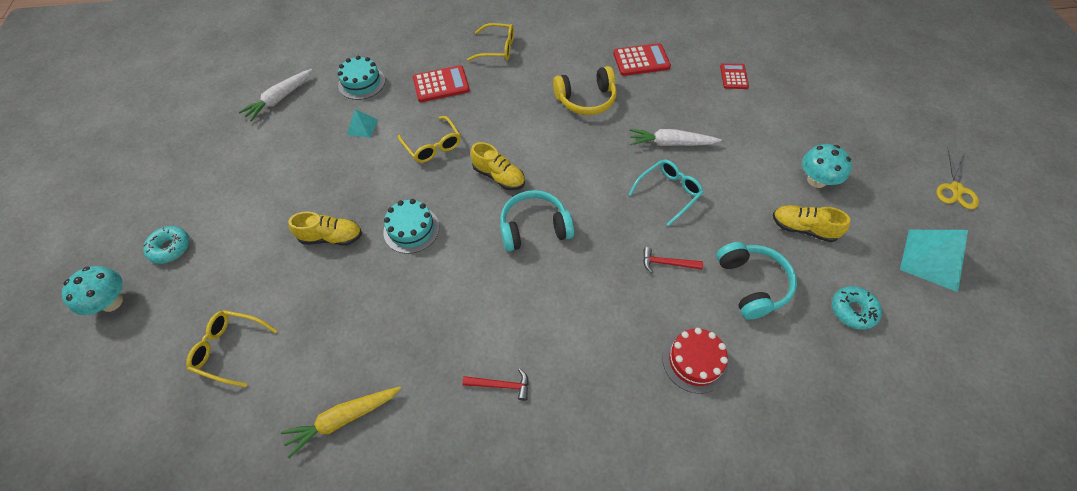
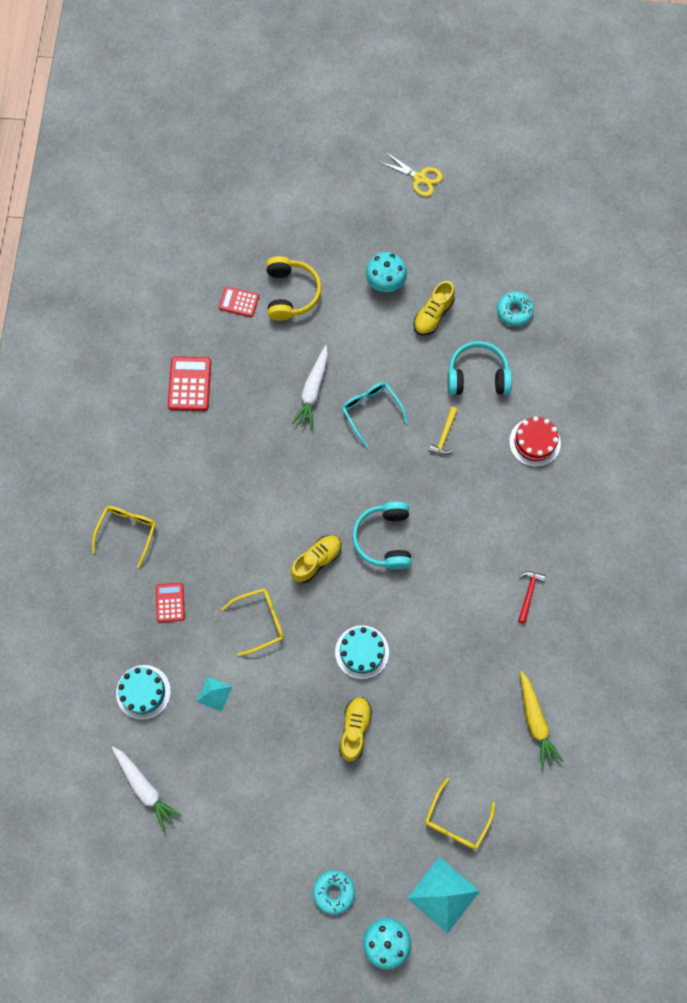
camera: 80 degrees left, 15 degrees up
(441, 84) = (170, 602): red calculator -> red calculator, size x0.65
(586, 100) = (234, 454): yellow headphones -> yellow headphones (291, 293)
(666, 263) = (444, 436): red hammer -> yellow hammer
(932, 259) = (482, 232): turquoise pyramid -> turquoise pyramid (443, 894)

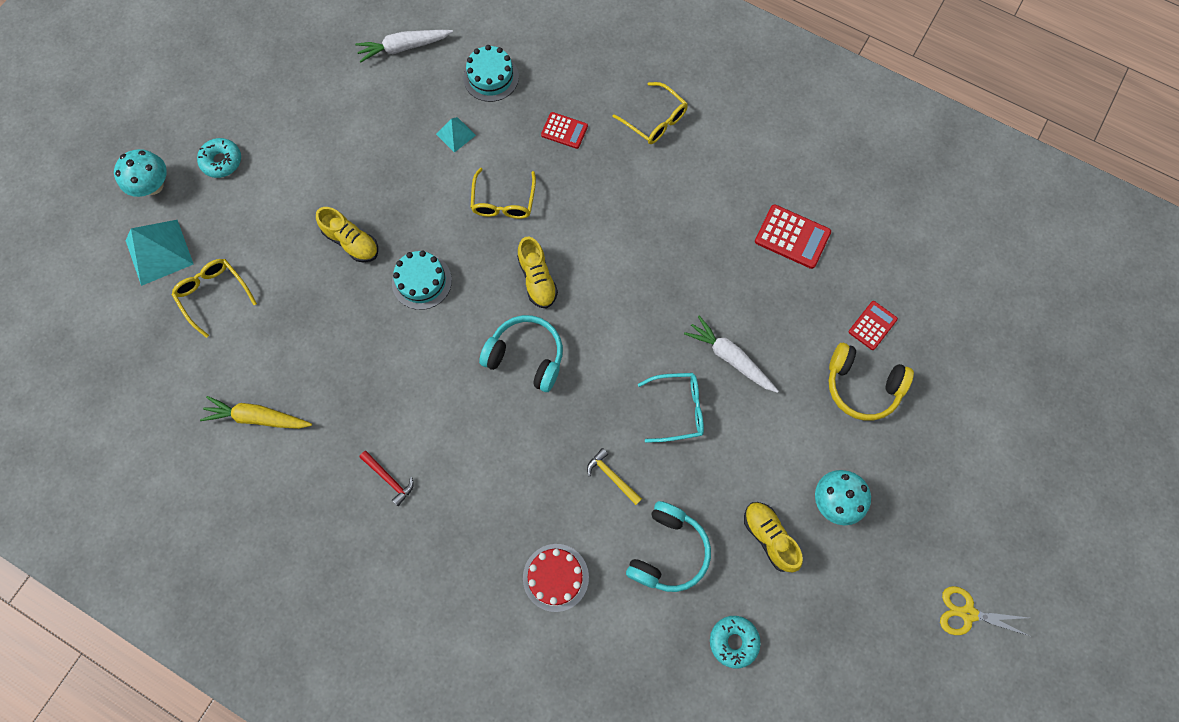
camera: 115 degrees right, 0 degrees up
(420, 178) = (967, 613): yellow scissors -> yellow scissors turned 45 degrees clockwise

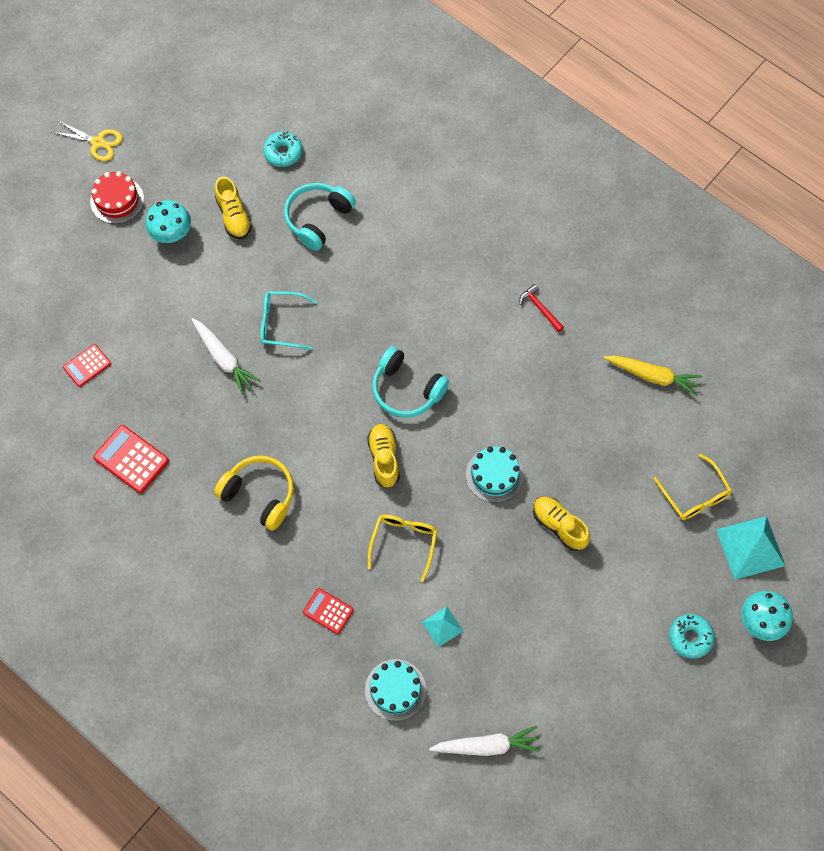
camera: 170 degrees left, 5 degrees down
(555, 577) = (412, 215): red cake -> red cake (117, 200)
(612, 476) = (351, 280): yellow hammer -> none
(655, 120) = (231, 607): yellow glasses -> none
(861, 386) = (116, 316): yellow headphones -> yellow headphones (259, 494)

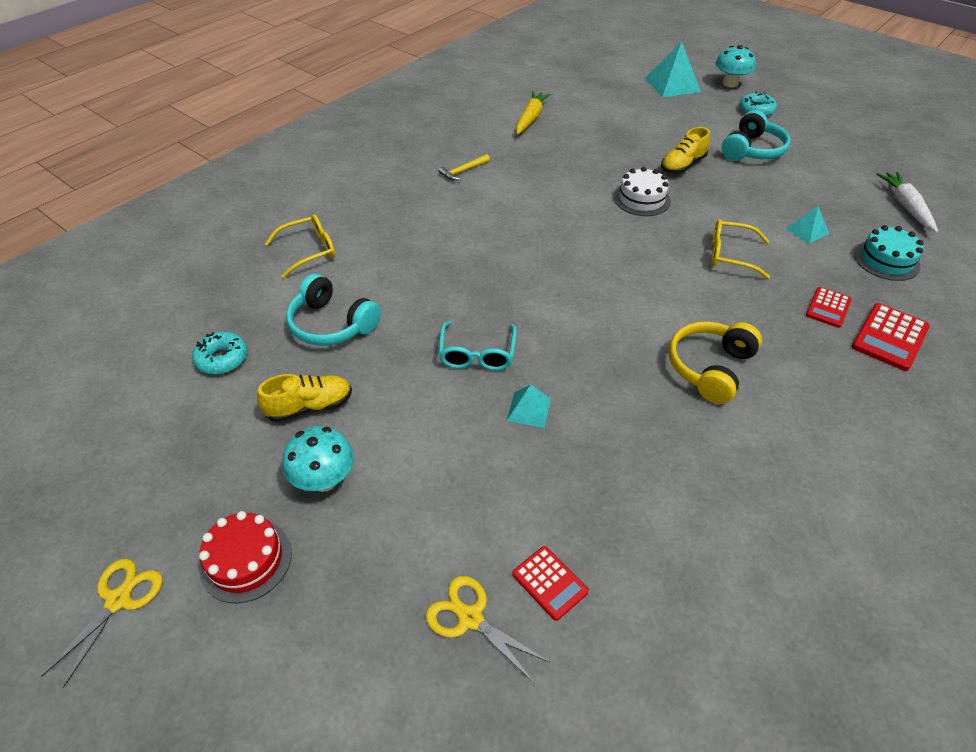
camera: 90 degrees left, 20 degrees down
(69, 322) = (470, 618): none -> yellow scissors
(131, 459) = (695, 509): red calculator -> red calculator (889, 337)
(224, 359) = (528, 409): white carrot -> turquoise pyramid
(384, 459) = (640, 269): yellow shoe -> none
(406, 389) = (557, 253): turquoise headphones -> turquoise headphones (752, 150)
(494, 475) = (642, 199): turquoise cake -> white cake
(540, 308) = (463, 171): red hammer -> yellow hammer
(695, 495) = (635, 104): yellow glasses -> yellow glasses (309, 251)

